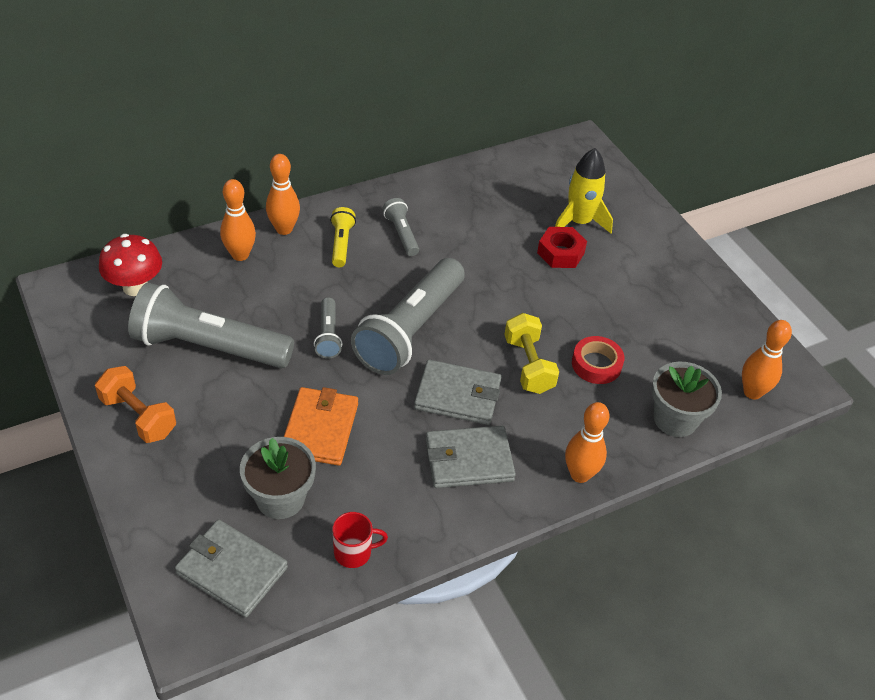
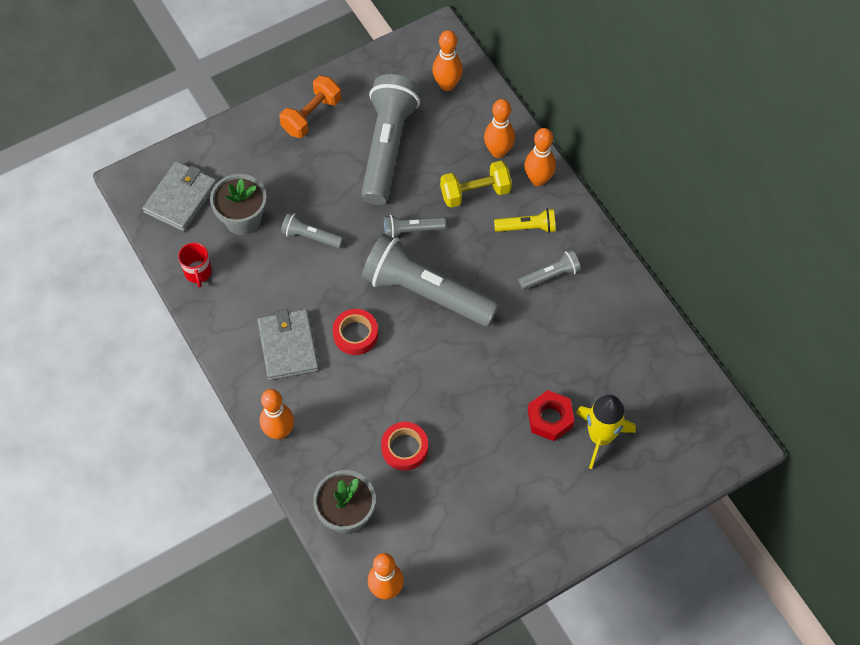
camera: 90 degrees right, 15 degrees up
(135, 287) = (447, 85): red mushroom -> orange bowling pin
(320, 429) = (310, 237): orange wallet -> grey flashlight
(458, 395) = (355, 334): grey wallet -> red tape
(528, 365) = (396, 390): yellow dumbbell -> yellow dumbbell (475, 192)

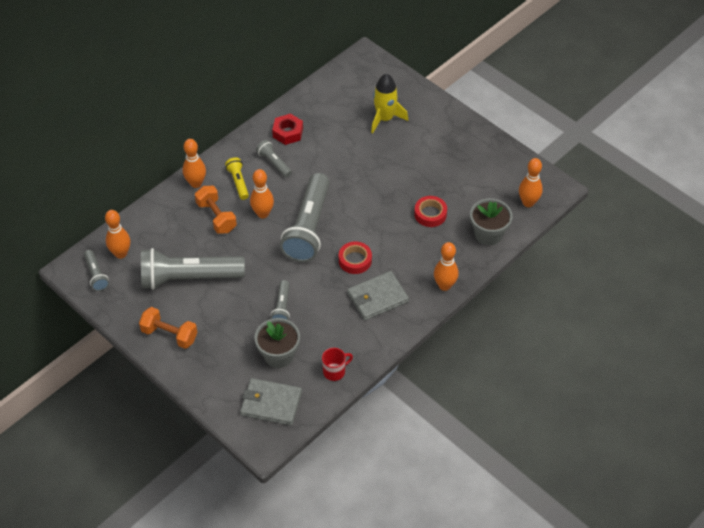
camera: 105 degrees left, 10 degrees down
(411, 230) = (259, 247): grey flashlight -> grey flashlight (96, 275)
(475, 192) = (216, 217): yellow dumbbell -> orange dumbbell
(498, 151) = (176, 210): orange bowling pin -> orange bowling pin (263, 214)
(550, 418) = (381, 145): red nut -> red nut (288, 132)

